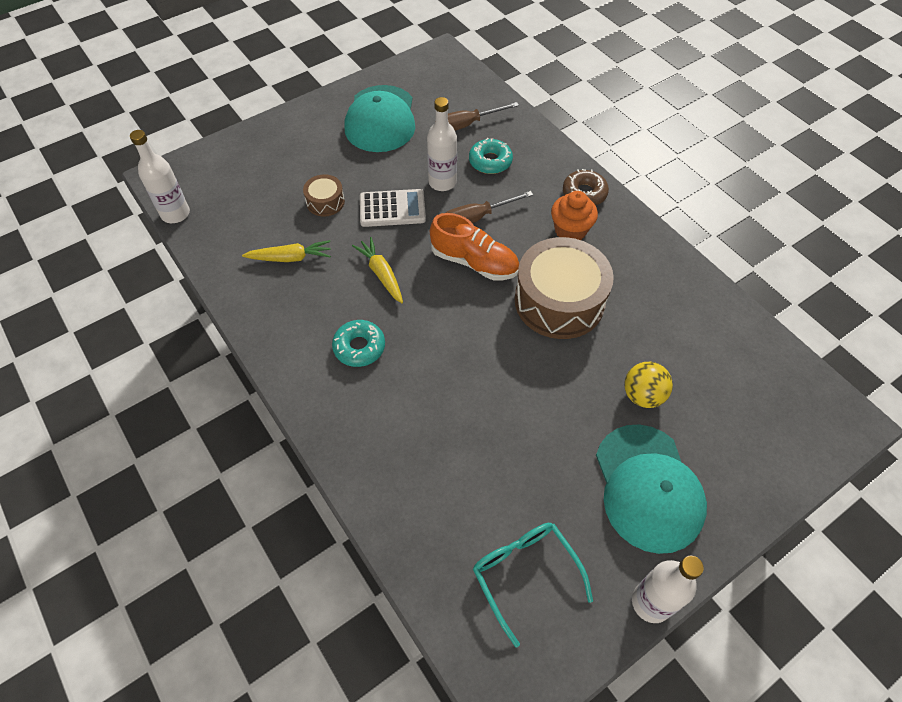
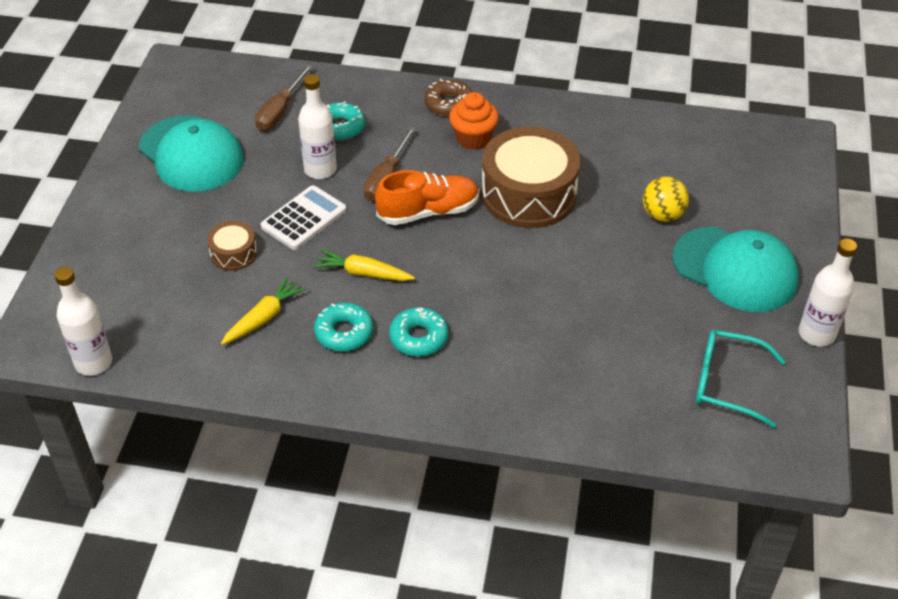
camera: 45 degrees left, 10 degrees down
(321, 306) = (344, 333): none -> turquoise donut

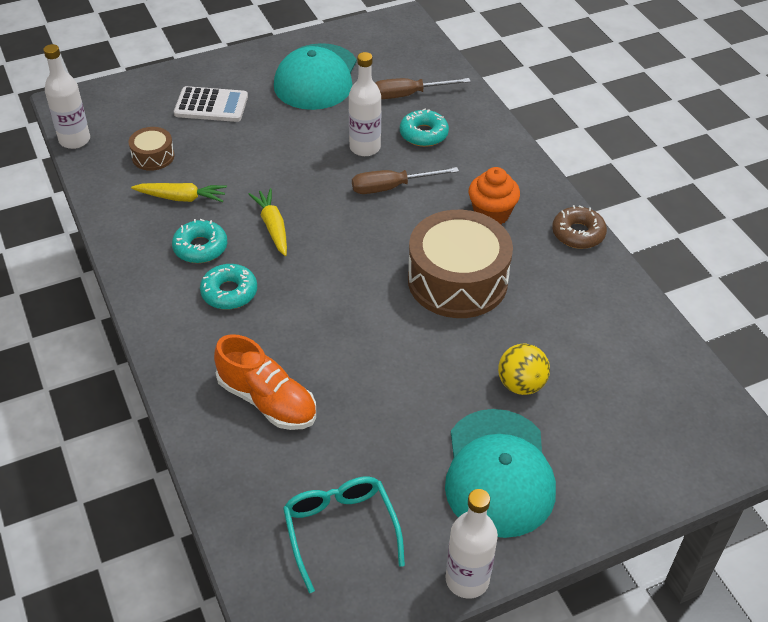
camera: 55 degrees right, 0 degrees up
(233, 253) = (233, 150): brown drum -> brown drum (153, 156)
(304, 218) = (303, 166): white calculator -> white calculator (211, 105)
(428, 212) = (376, 230): orange shoe -> orange shoe (267, 400)
(449, 104) = (519, 179): brown donut -> brown donut (578, 233)

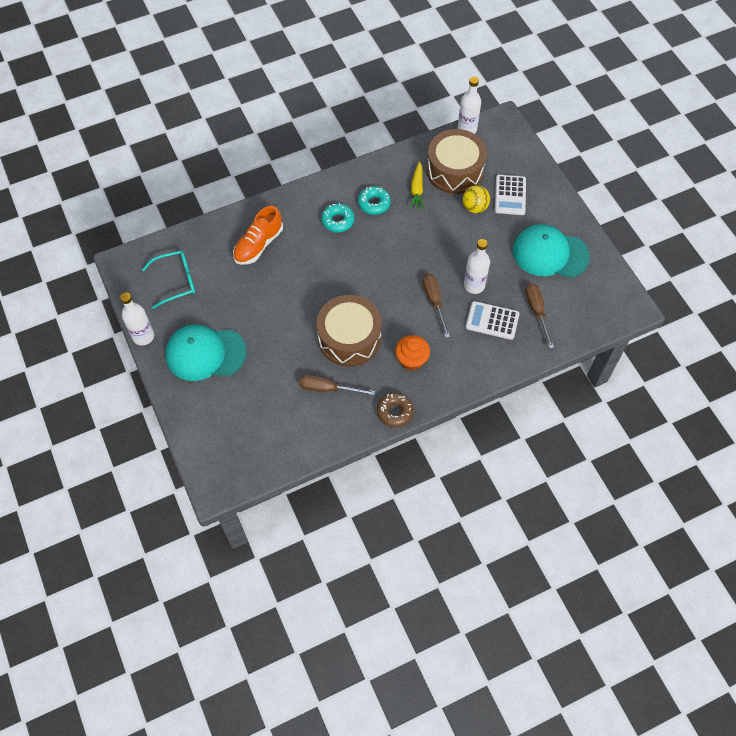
camera: 90 degrees right, 15 degrees up
(153, 156) = (455, 170): brown drum -> brown drum, size x2.14
(273, 227) = (393, 238): yellow carrot -> none
(423, 134) = (492, 321): turquoise donut -> white calculator
(521, 384) = (266, 368): yellow ball -> yellow ball (474, 207)
(549, 307) = (327, 388): none -> brown screwdriver

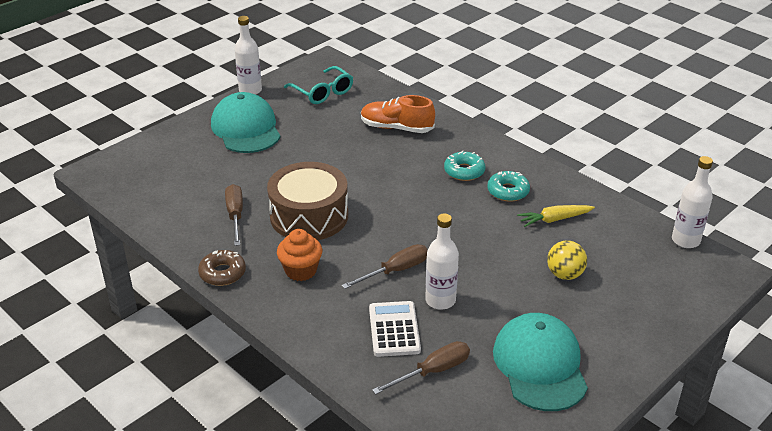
camera: 70 degrees right, 25 degrees down
(455, 170) = (609, 244): brown drum -> none
(510, 195) = (610, 303): white calculator -> none

